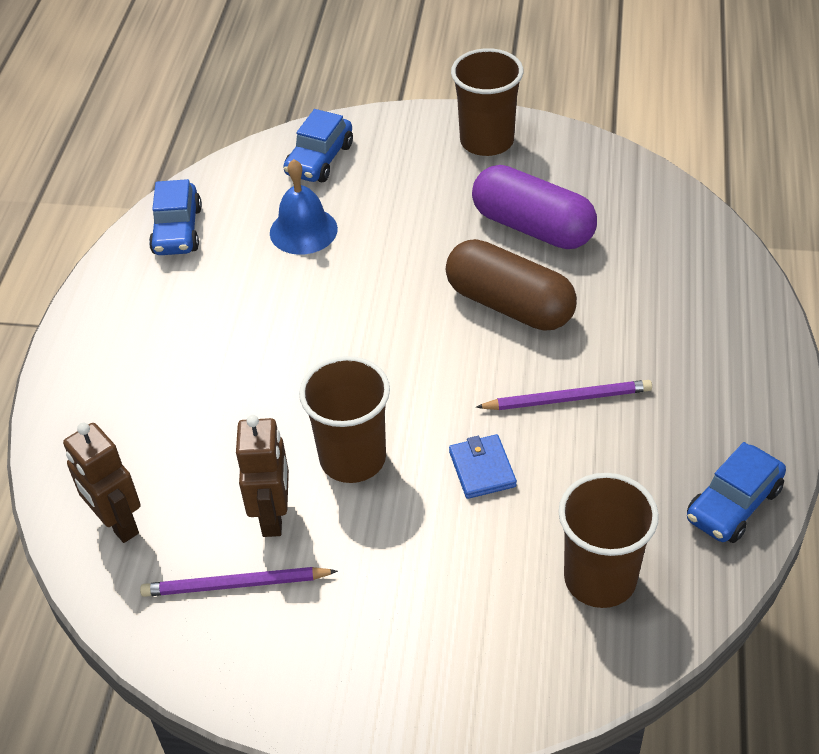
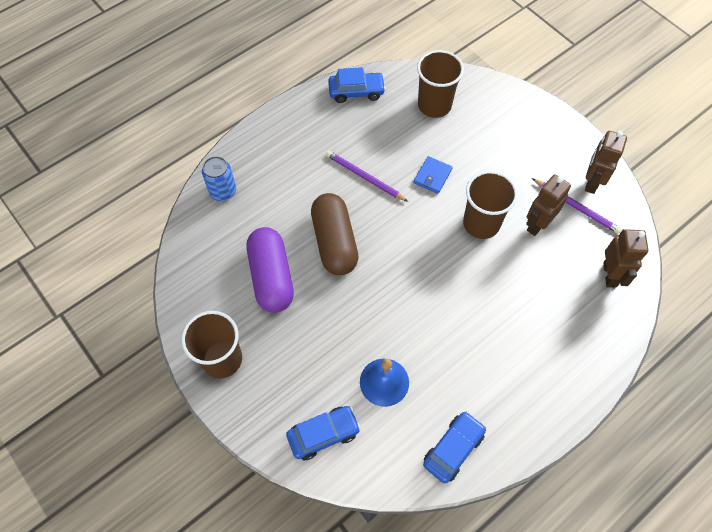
camera: 140 degrees left, 15 degrees up
(240, 645) = (591, 182): none -> brown robot
(705, 258) = (223, 191): none -> blue can

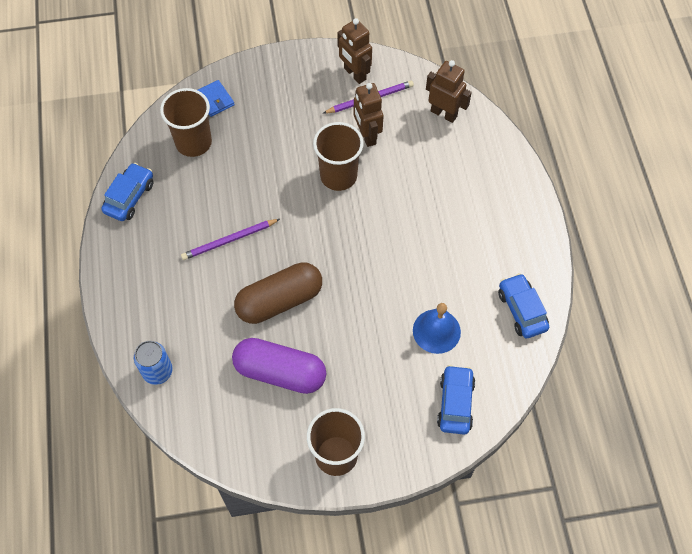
camera: 60 degrees left, 0 degrees up
(334, 242) = (279, 300): brown capsule -> brown capsule turned 45 degrees counterclockwise
(432, 176) = (267, 186): blue wallet -> blue wallet (215, 100)

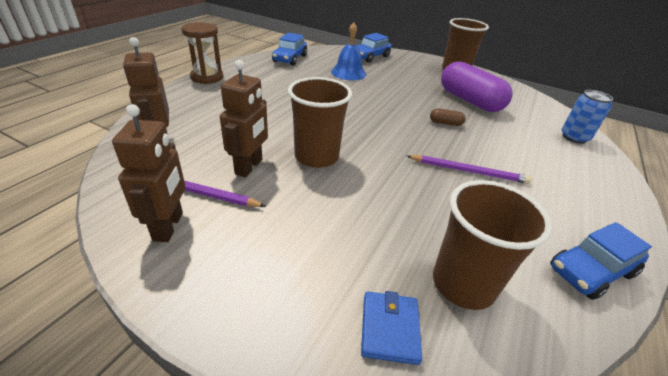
camera: 145 degrees left, 25 degrees down
(279, 300) = (445, 123): brown capsule -> brown capsule, size x0.40
(533, 204) = (207, 77): none -> brown hourglass

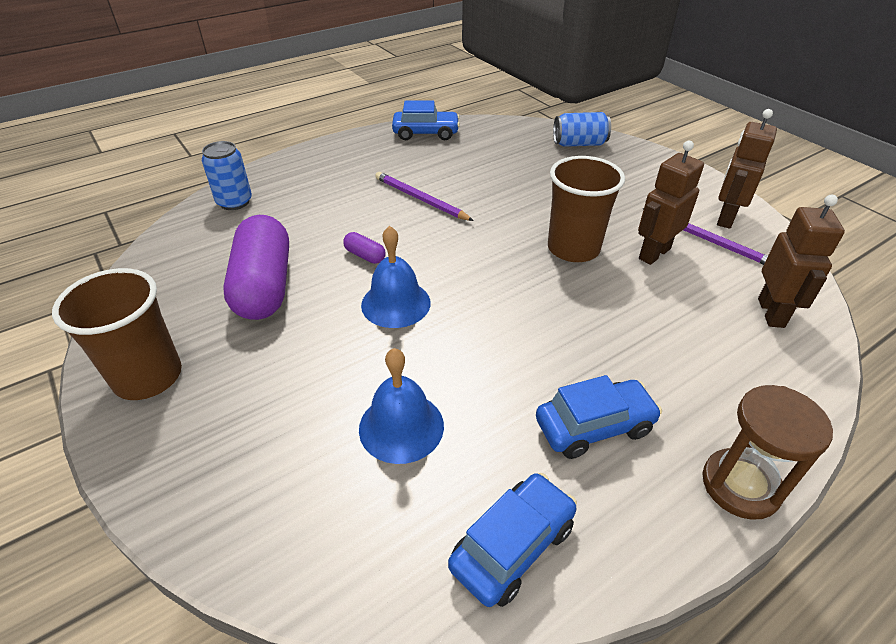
camera: 150 degrees left, 5 degrees up
(370, 57) = (274, 500): blue car -> blue car (594, 426)
(390, 328) = (579, 144): blue wallet -> blue can
(397, 105) = (396, 303): none -> blue bell
(445, 123) = (365, 255): brown capsule -> purple capsule
(463, 284) = (518, 147): brown cup -> none

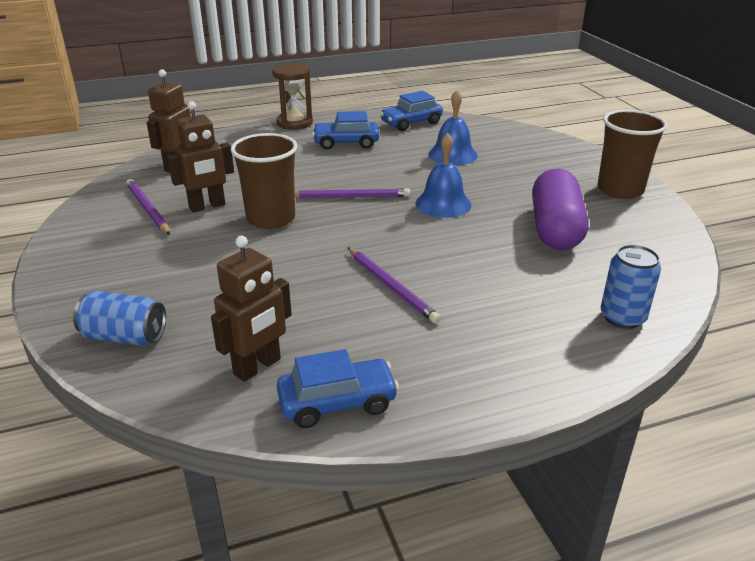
camera: 165 degrees left, 10 degrees down
(365, 255) = (464, 239): purple capsule -> none
(426, 133) = (337, 403): blue car -> blue car turned 150 degrees clockwise
(512, 295) = (349, 197): none -> purple pencil
(725, 218) = (102, 222): brown robot -> brown robot (257, 367)

